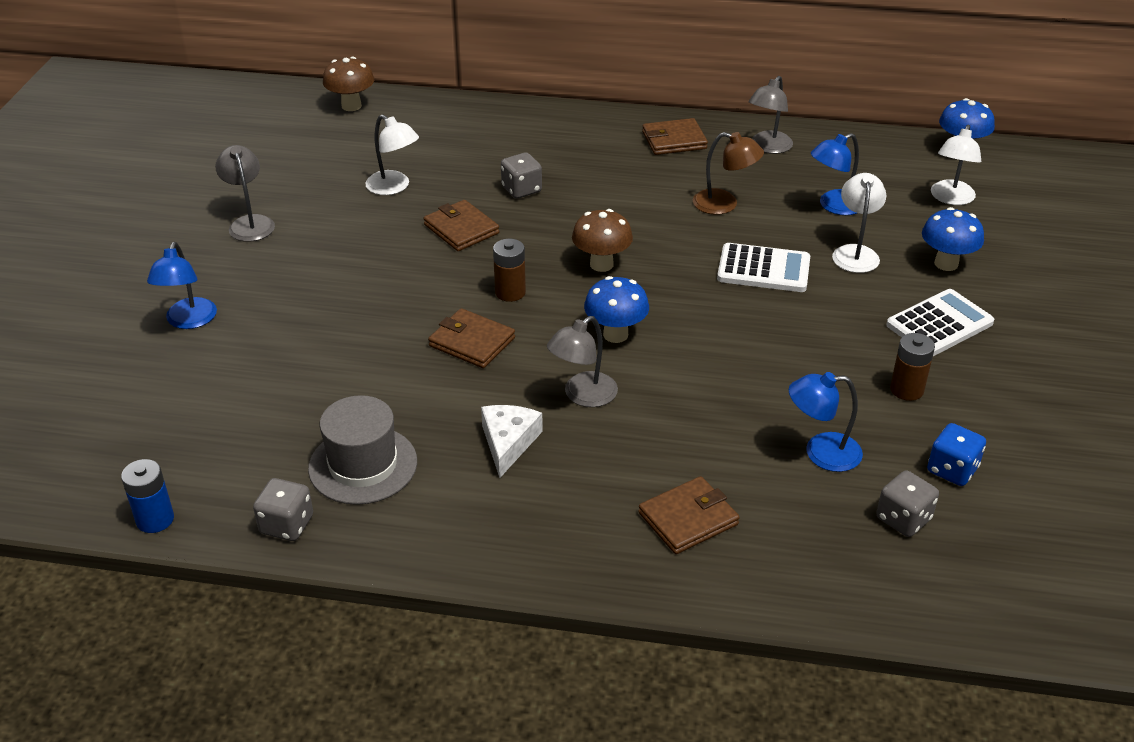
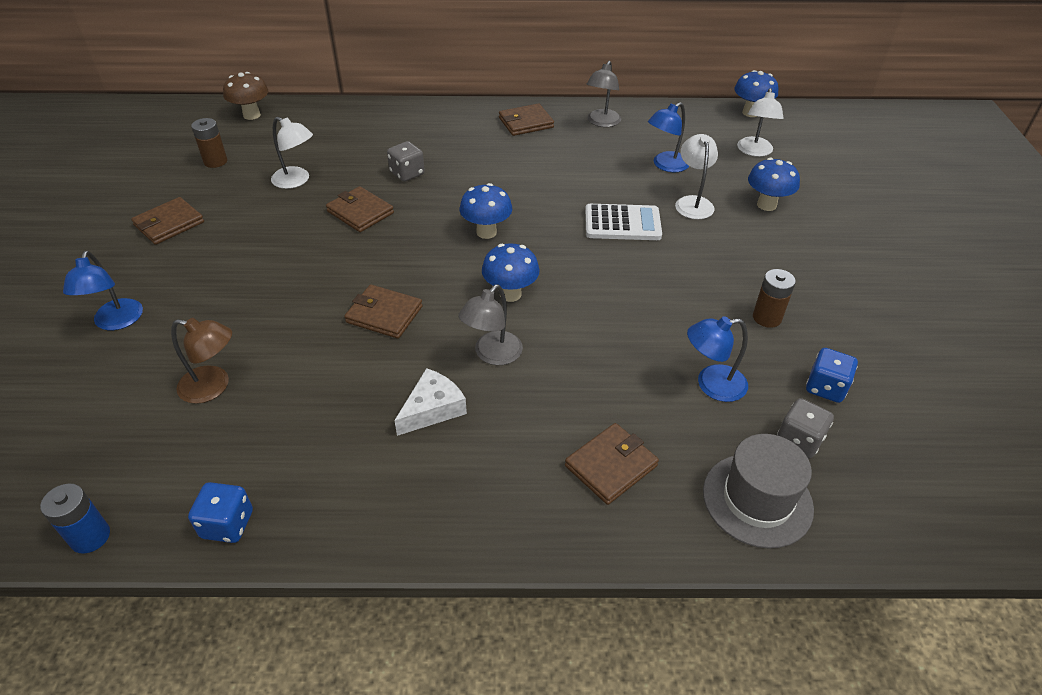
camera: 10 degrees left, 5 degrees up
(250, 223) = (169, 224): grey lamp -> brown wallet
(287, 525) = (227, 524): grey dice -> blue dice
(363, 465) = (297, 449): grey hat -> grey hat (757, 500)
(508, 442) = (432, 409): white cheese -> white cheese turned 45 degrees clockwise
(510, 292) = (411, 265): brown battery -> brown battery (215, 161)
(601, 264) = (486, 232): brown mushroom -> blue mushroom
(724, 204) = (578, 172): brown lamp -> brown lamp (213, 387)
(939, 324) = (776, 257): white calculator -> none

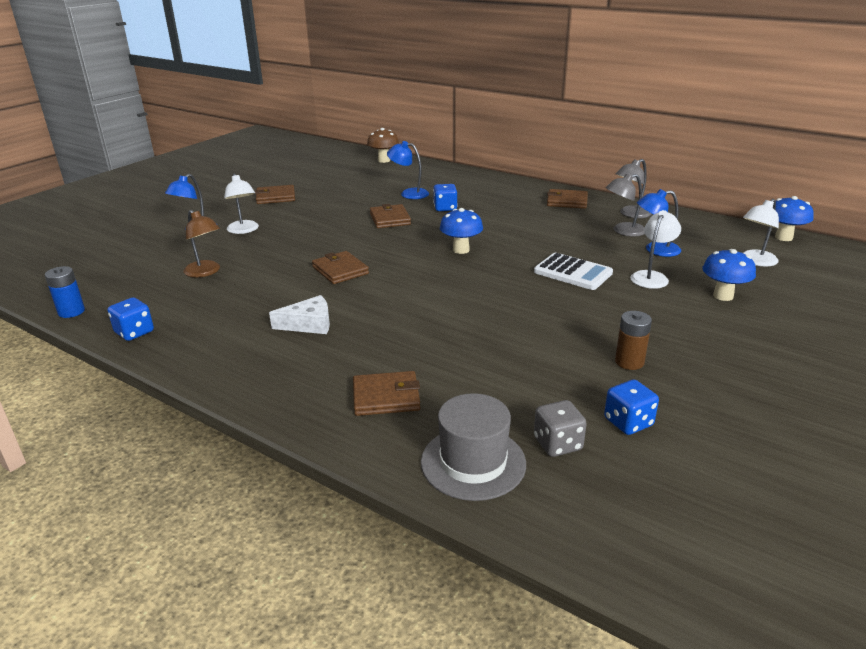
camera: 35 degrees right, 15 degrees down
(215, 161) = (336, 176): brown battery -> none
(296, 181) = (370, 195): white lamp -> white lamp (244, 230)
(407, 173) = (445, 208): grey dice -> blue dice
(492, 355) = (382, 311): grey lamp -> grey lamp (623, 231)
(510, 294) = (435, 285): blue mushroom -> none
(711, 385) = (525, 383): blue lamp -> blue lamp (409, 193)

